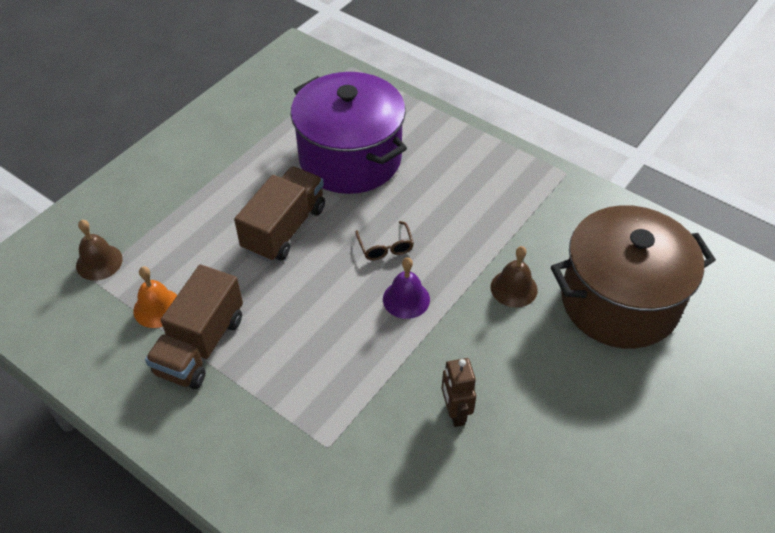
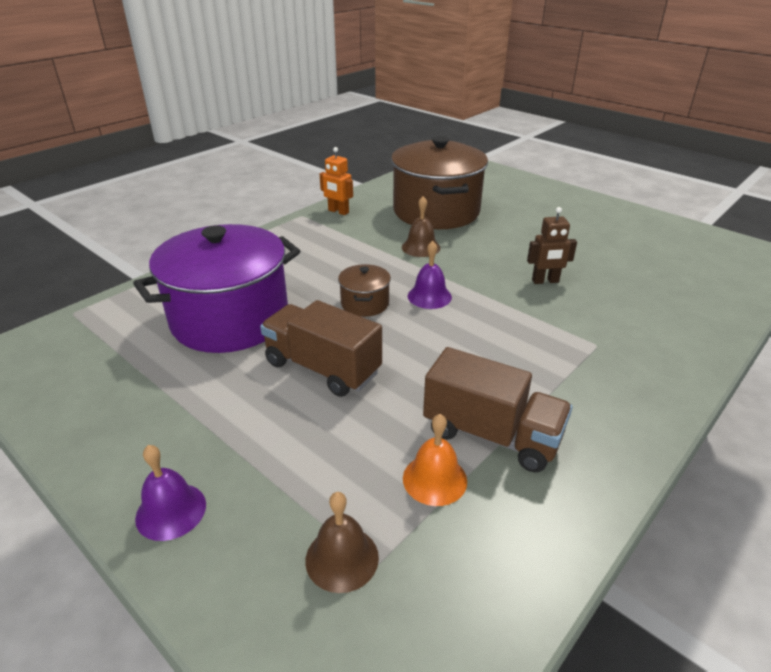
camera: 85 degrees left, 15 degrees down
(145, 176) = (171, 511): none -> purple bell
(385, 247) = (365, 304): brown glasses -> brown pot
(587, 203) = (338, 211): none -> orange robot

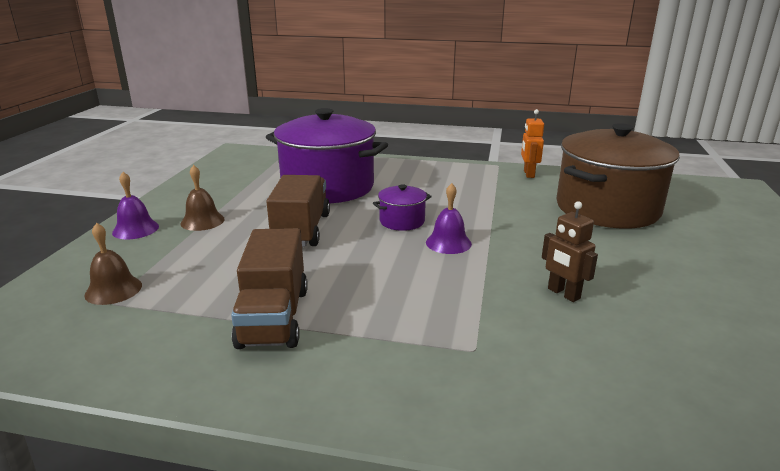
camera: 60 degrees right, 10 degrees down
(365, 304) = (402, 221): brown pot -> purple pot
(421, 247) = (526, 219): brown bell -> brown bell (202, 221)
(434, 479) = (204, 304): orange bell -> none

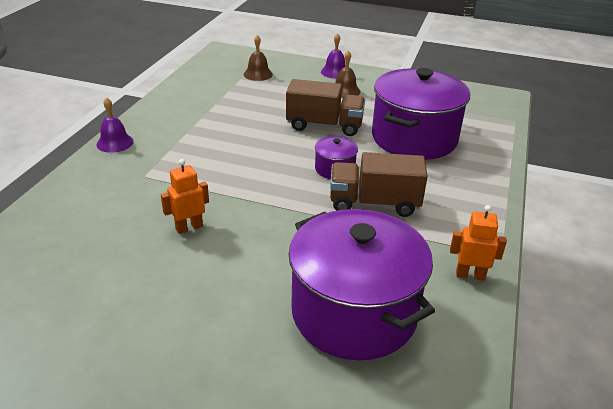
camera: 95 degrees right, 10 degrees up
(274, 317) = (210, 116): brown truck -> brown truck (374, 203)
(448, 243) = (288, 187): purple bell -> purple bell (115, 143)
(563, 294) = (189, 227): brown robot -> orange robot
(607, 208) = (354, 312): brown pot -> purple pot

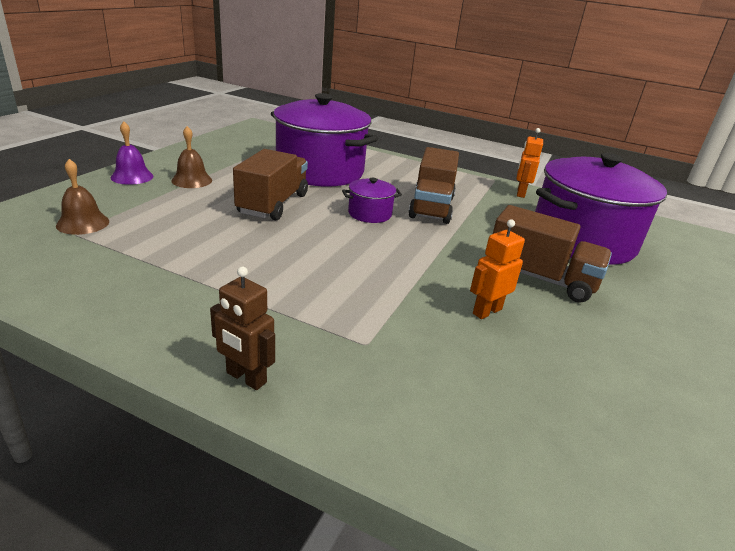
camera: 85 degrees left, 5 degrees down
(115, 143) = (246, 378): purple bell -> brown robot
(189, 227) = (487, 311): orange robot -> orange robot turned 75 degrees clockwise
(250, 264) = (540, 278): none -> brown truck

